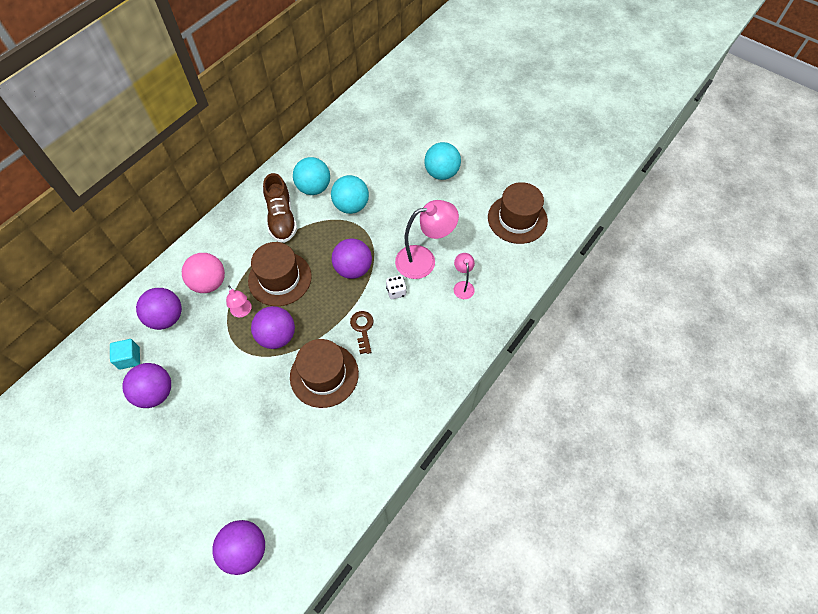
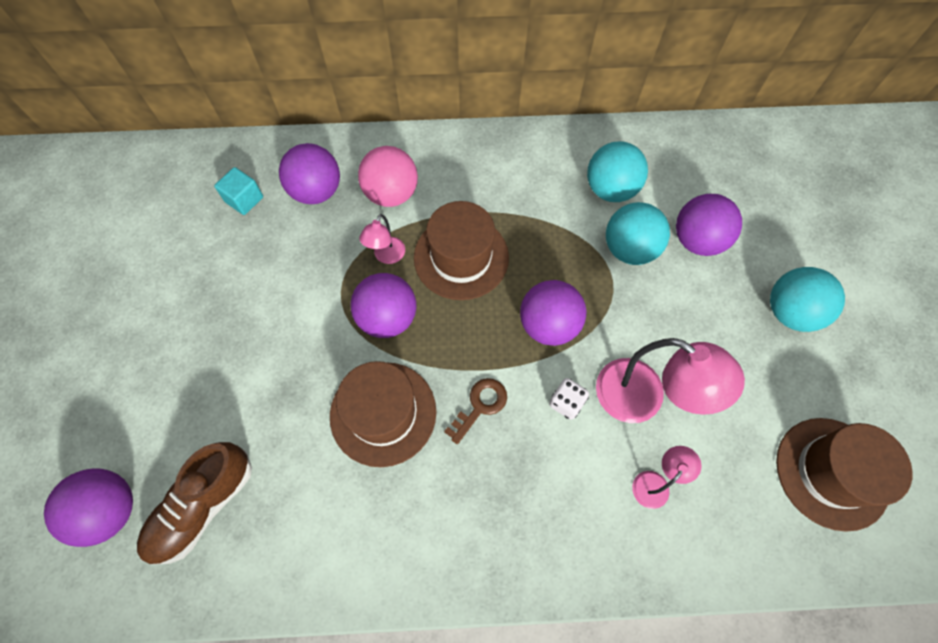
camera: 50 degrees right, 5 degrees up
(155, 393) = (225, 257): purple ball -> purple ball (697, 240)
(281, 218) = (537, 192): brown shoe -> brown shoe (203, 506)

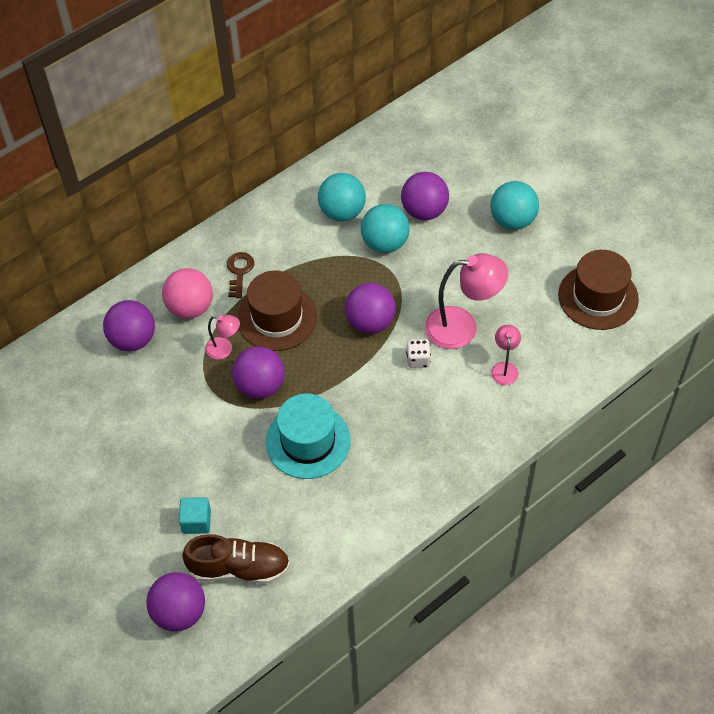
camera: 35 degrees left, 10 degrees down
(203, 506) = (239, 568): brown shoe -> brown shoe turned 90 degrees counterclockwise
(244, 199) = (83, 378): turquoise cube -> turquoise cube (196, 521)
(383, 413) = (308, 441): brown hat -> turquoise hat
(386, 256) = (224, 349): pink lamp -> pink lamp turned 60 degrees counterclockwise
(480, 406) = (366, 396): brown key -> brown key (239, 272)

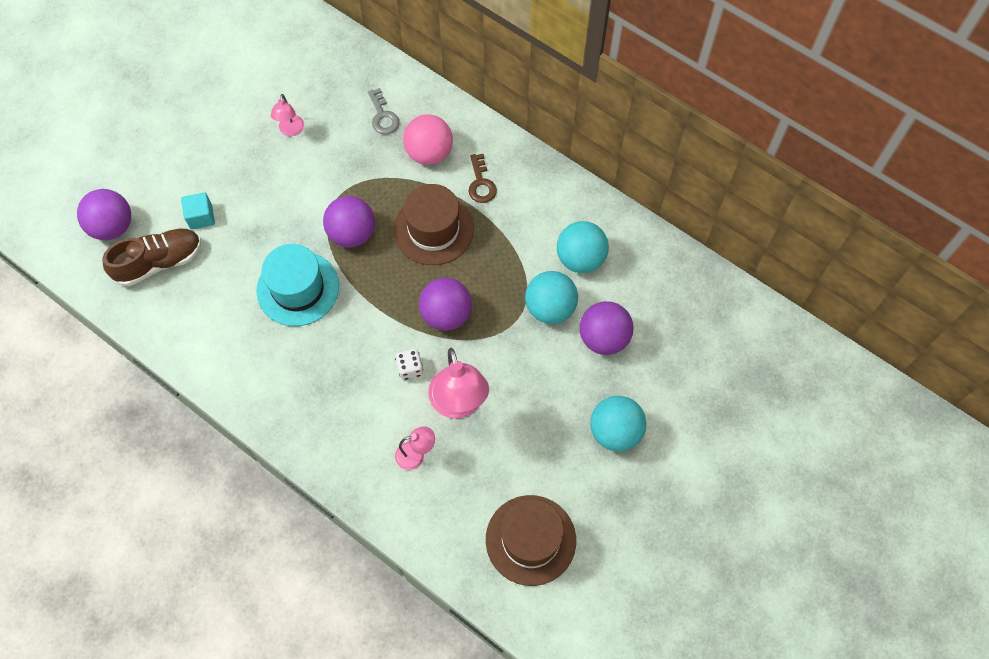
camera: 75 degrees right, 10 degrees up
(133, 339) = (383, 116): purple ball -> grey key
(224, 349) = (387, 193): pink lamp -> pink lamp (291, 130)
(239, 272) = (481, 183): brown key -> brown key turned 90 degrees clockwise
(239, 568) = (159, 262): brown shoe -> brown shoe turned 105 degrees counterclockwise

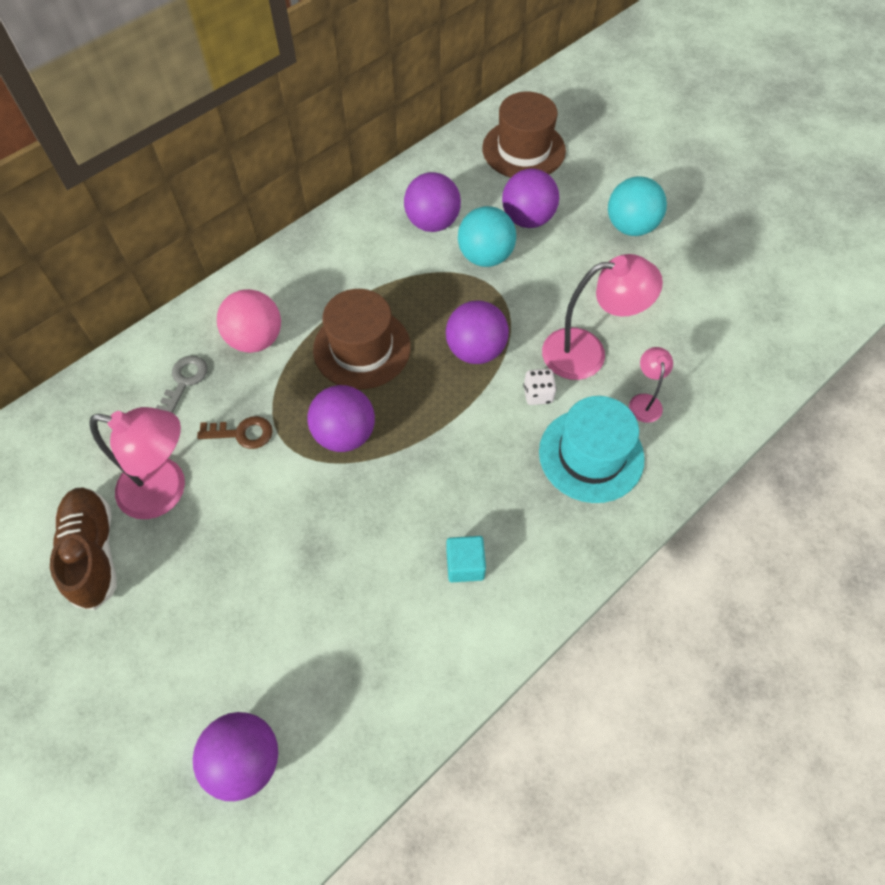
camera: 80 degrees left, 5 degrees down
(159, 262) = (326, 688): brown shoe -> brown shoe (93, 552)
(201, 217) = (267, 622): turquoise cube -> turquoise cube (465, 565)
(291, 130) = (166, 490): pink lamp -> pink lamp, size x1.95
(298, 288) = (408, 505): turquoise hat -> turquoise hat (591, 455)
(383, 116) = (184, 381): grey key -> grey key turned 60 degrees counterclockwise
(481, 183) = (314, 294): brown key -> brown key (242, 433)
(530, 540) = (743, 311): brown hat -> brown hat (523, 149)
(580, 258) = (432, 222): turquoise ball -> purple ball

